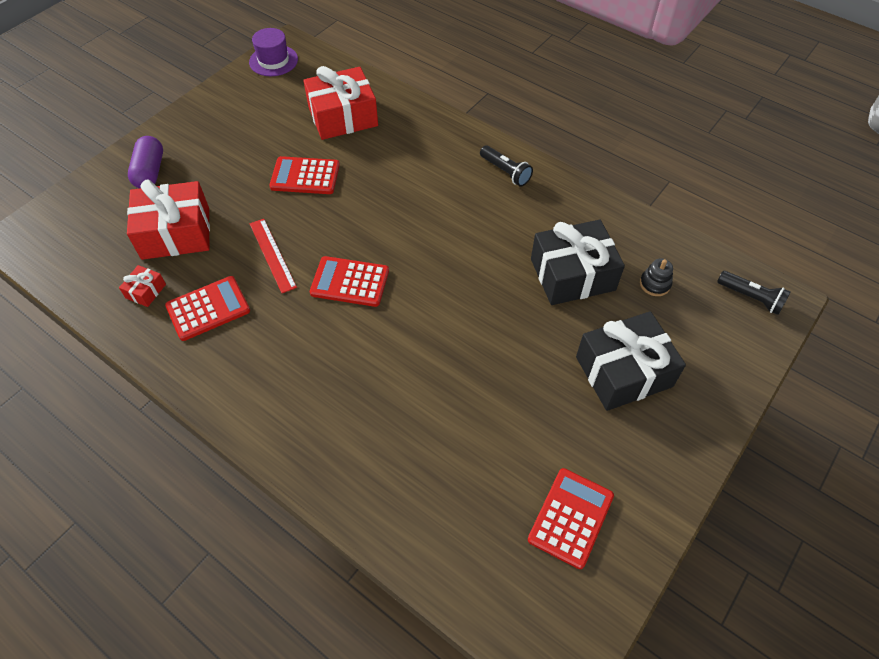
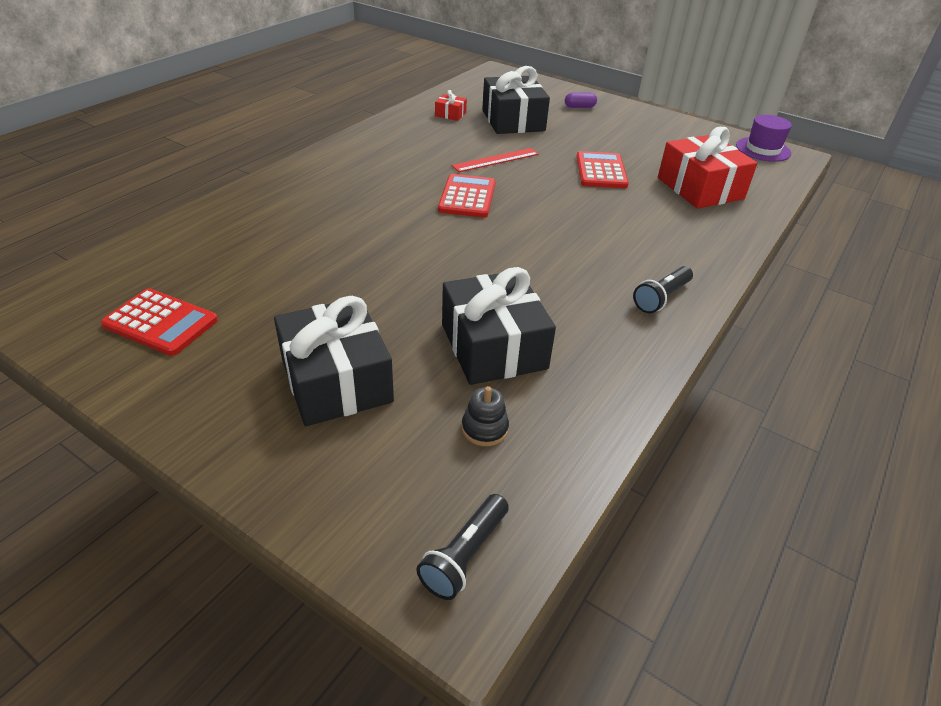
camera: 85 degrees right, 15 degrees down
(150, 172) = (579, 107): purple capsule -> purple capsule, size x0.60
(176, 233) = (513, 120): red gift -> black gift
(208, 308) = (433, 137): red calculator -> none

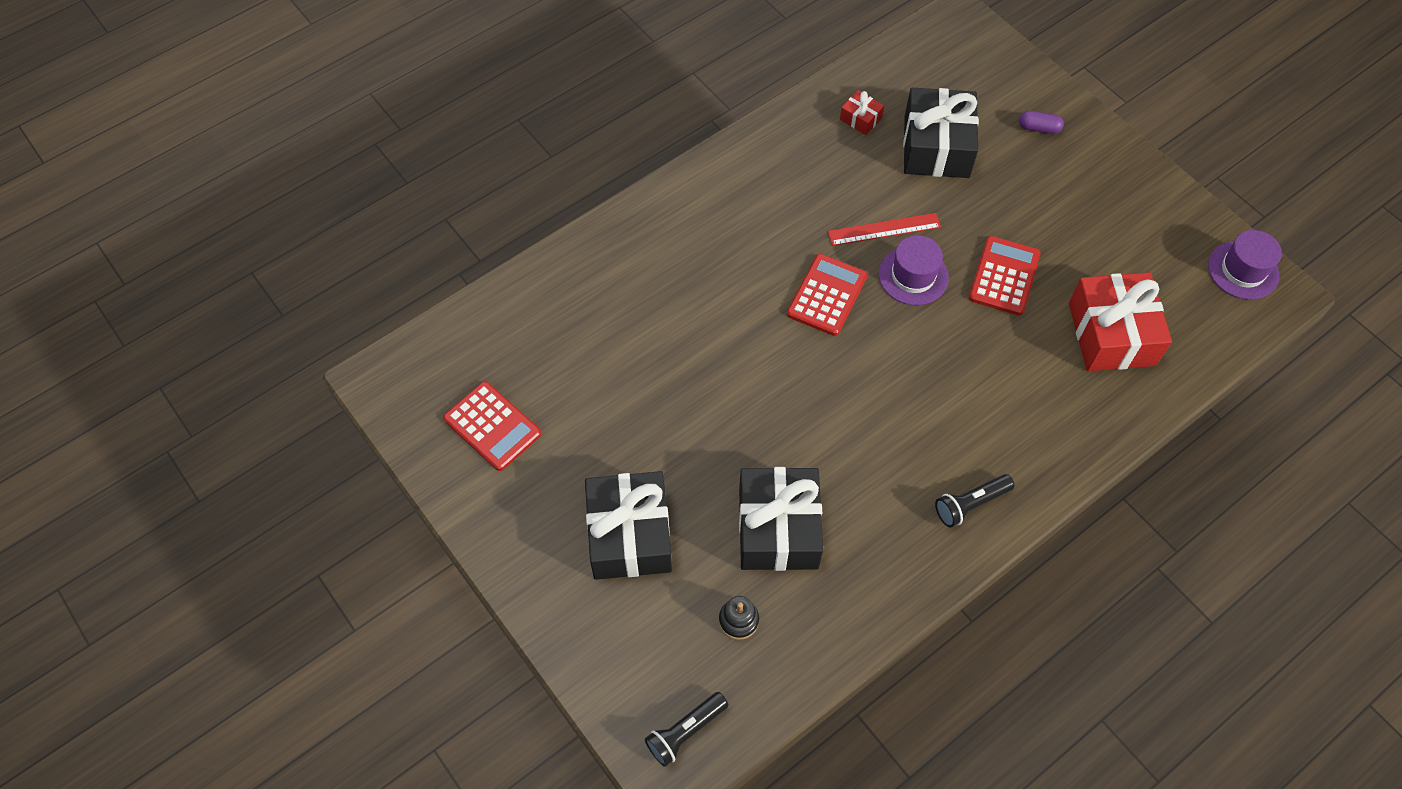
camera: 20 degrees right, 20 degrees up
(531, 179) = (913, 276): none -> purple hat

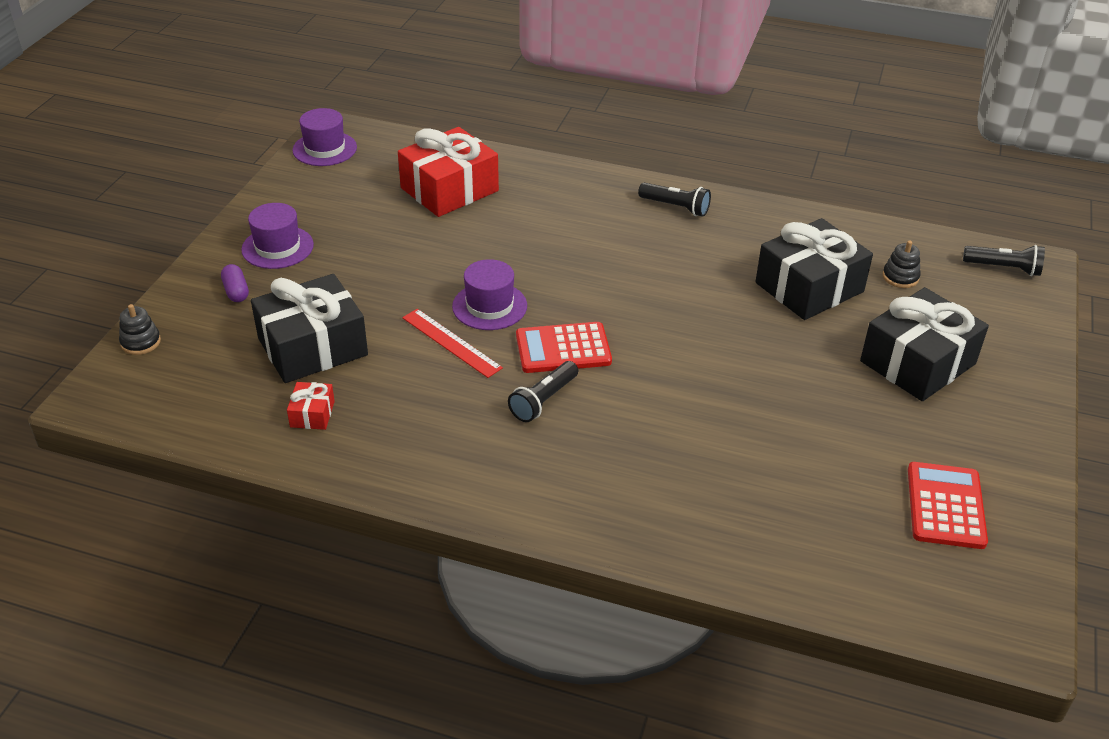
camera: 125 degrees left, 20 degrees down
(778, 251) = (543, 400): none -> black flashlight
(1004, 276) = (441, 257): red calculator -> none
(1007, 57) = (141, 342): none -> black stacking toy
(1087, 174) = (277, 247): none -> purple hat

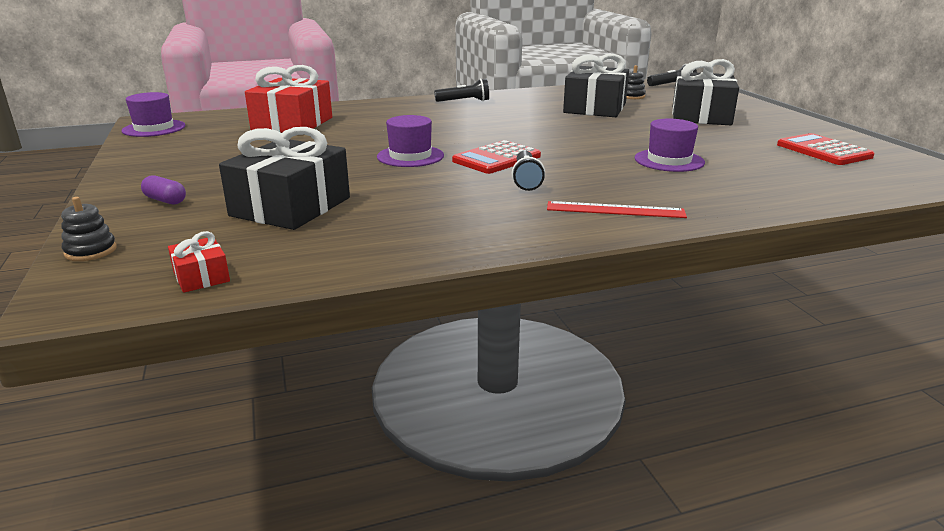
camera: 35 degrees left, 15 degrees down
(277, 247) = (176, 173): purple hat -> purple hat (669, 160)
(312, 414) = (349, 237): red gift -> red gift (201, 276)
(451, 342) = (409, 176): red ruler -> red ruler (615, 210)

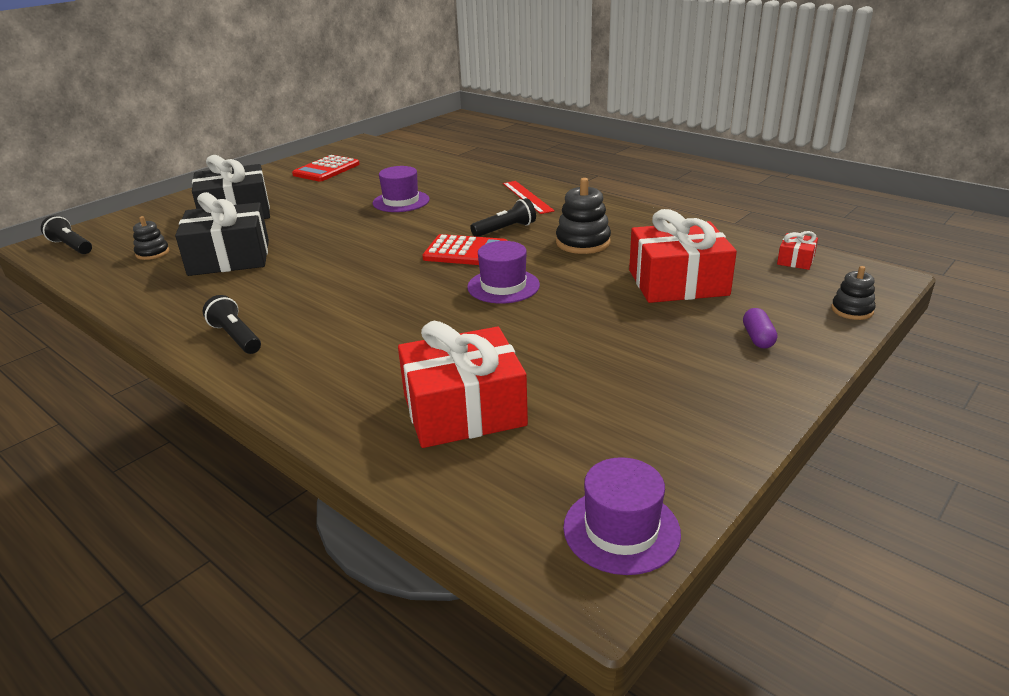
camera: 120 degrees left, 5 degrees up
(291, 207) = (678, 283): black gift -> red gift
(440, 199) = (583, 243): none -> black stacking toy

